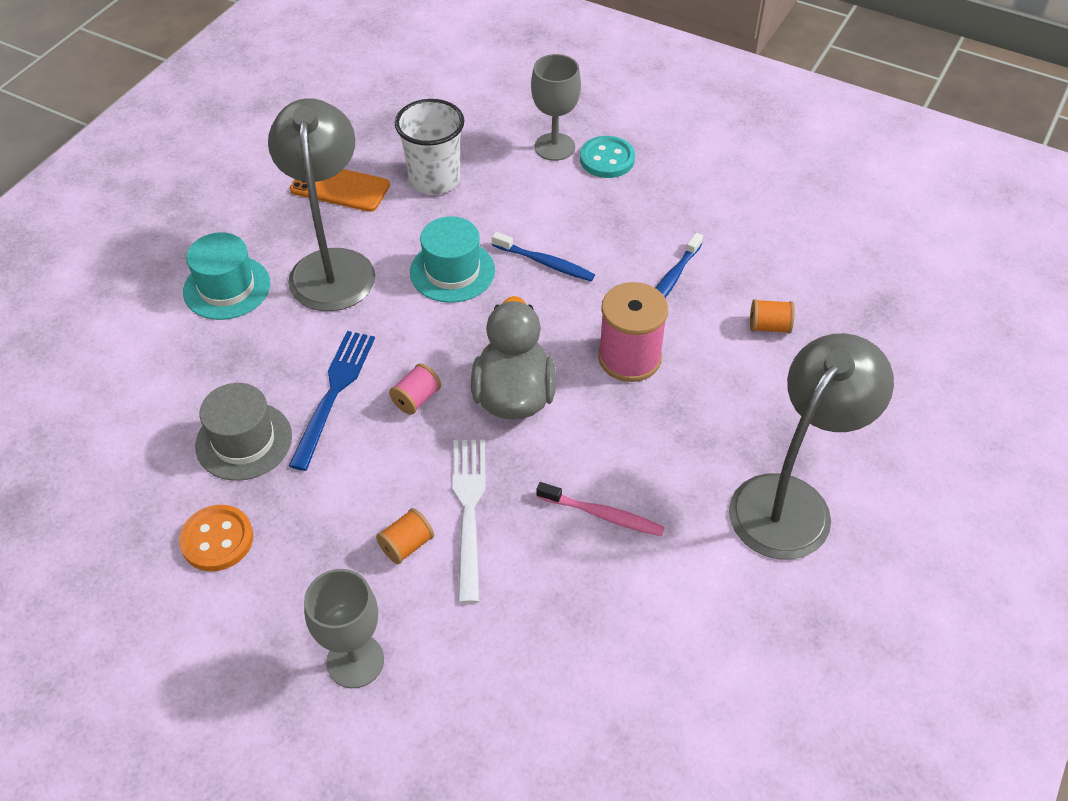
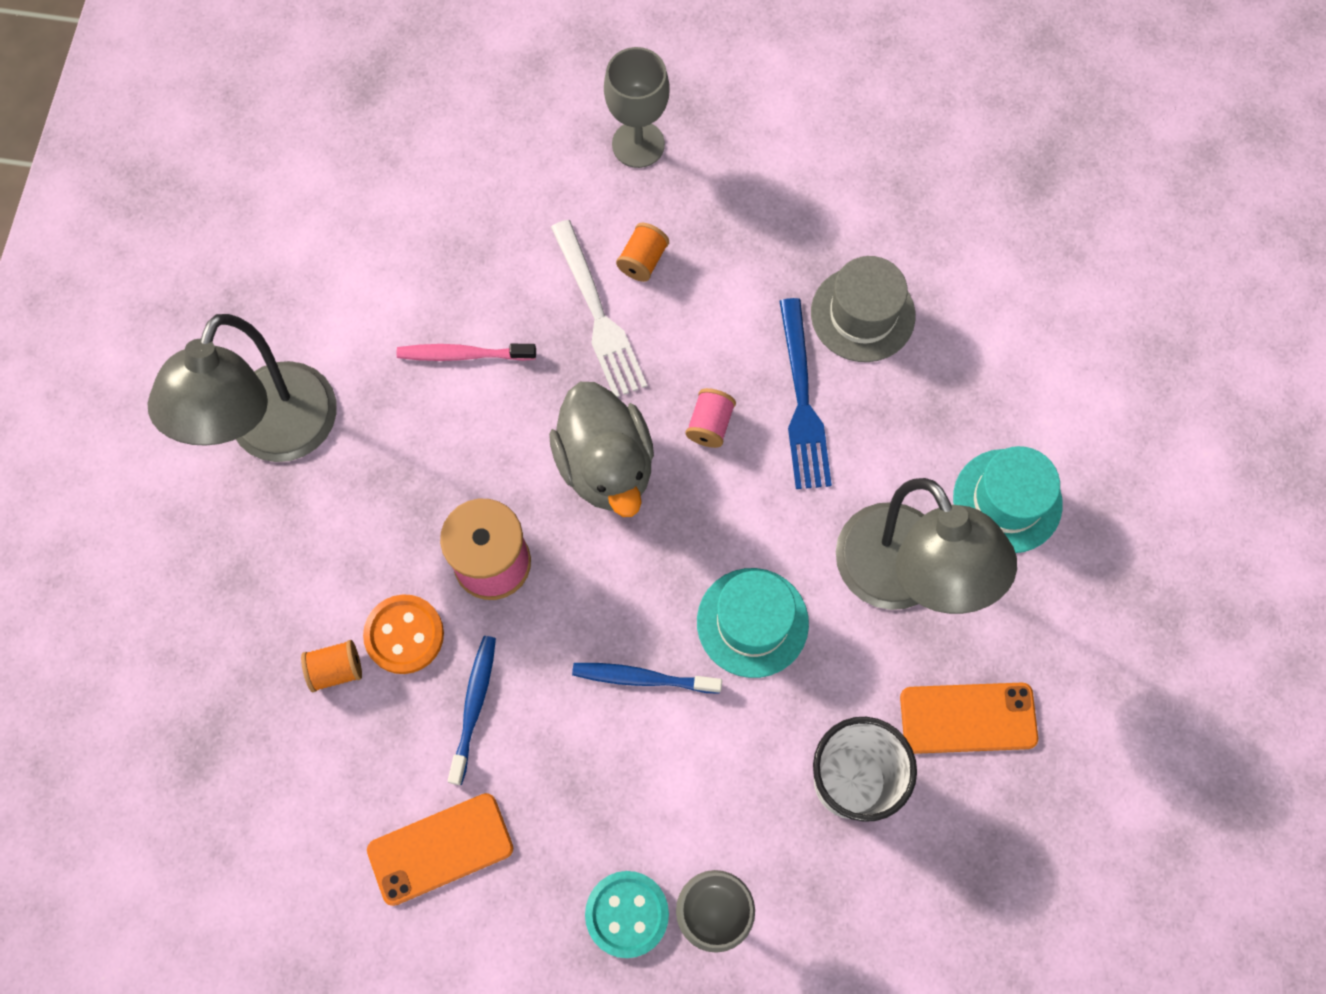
camera: 160 degrees right, 20 degrees up
(217, 540) = (824, 207): orange button -> orange button (404, 635)
(718, 216) = (440, 849): none -> orange phone

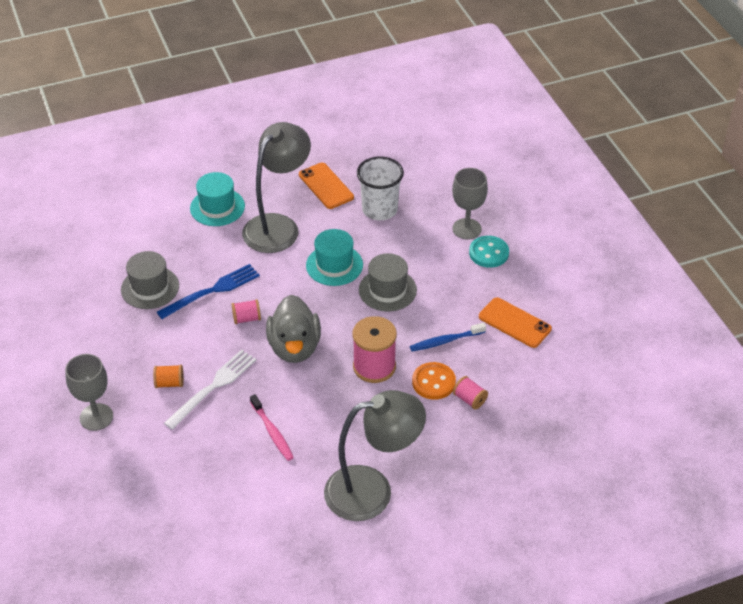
camera: 120 degrees left, 25 degrees down
(336, 669) = (469, 399): orange spool -> pink spool
(606, 465) = (294, 347): grey duck -> grey duck turned 135 degrees clockwise
(642, 678) = (387, 290): blue toothbrush -> grey hat

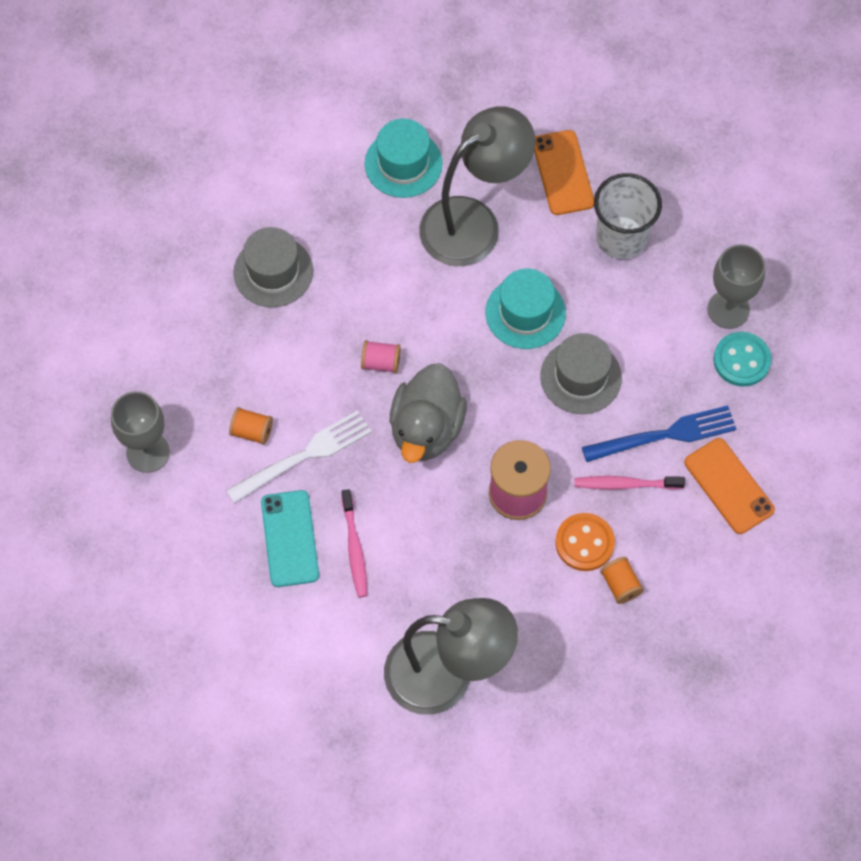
camera: 20 degrees right, 20 degrees up
(212, 290) = (352, 303): blue fork -> blue fork (666, 434)
(222, 440) = (289, 538): none -> turquoise phone
(445, 341) = (625, 484): blue toothbrush -> pink toothbrush
(469, 399) = (620, 585): pink spool -> orange spool

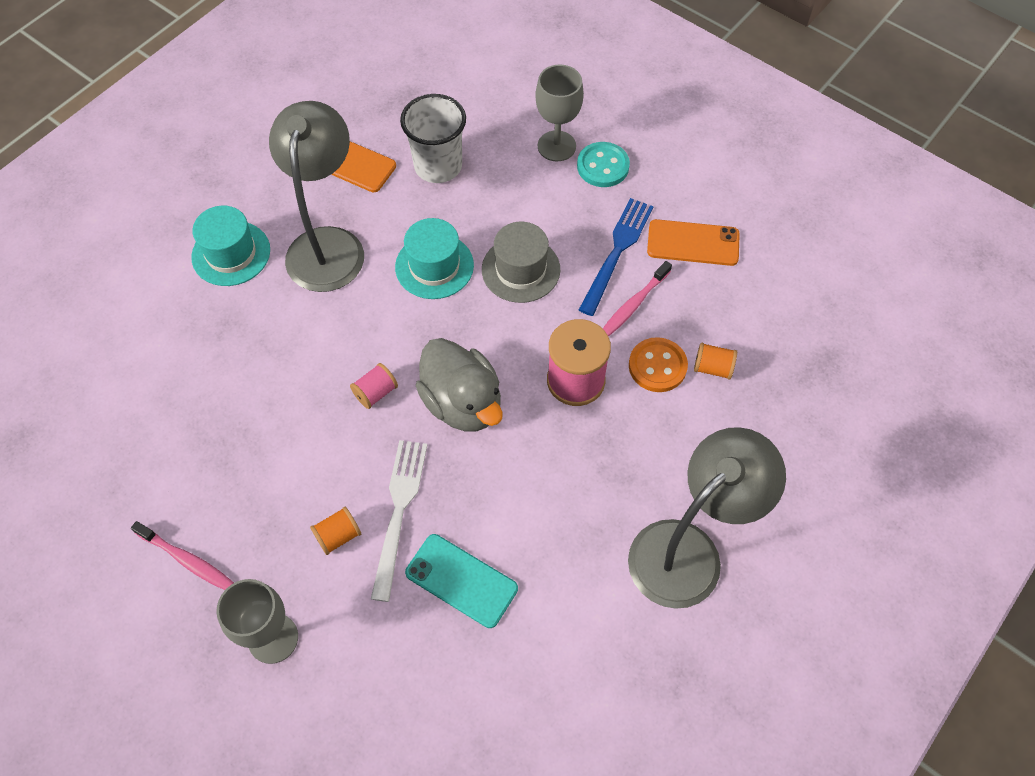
camera: 50 degrees left, 5 degrees down
(273, 271) = (218, 410): grey hat -> none
(354, 548) = (515, 535): pink toothbrush -> pink toothbrush (187, 560)

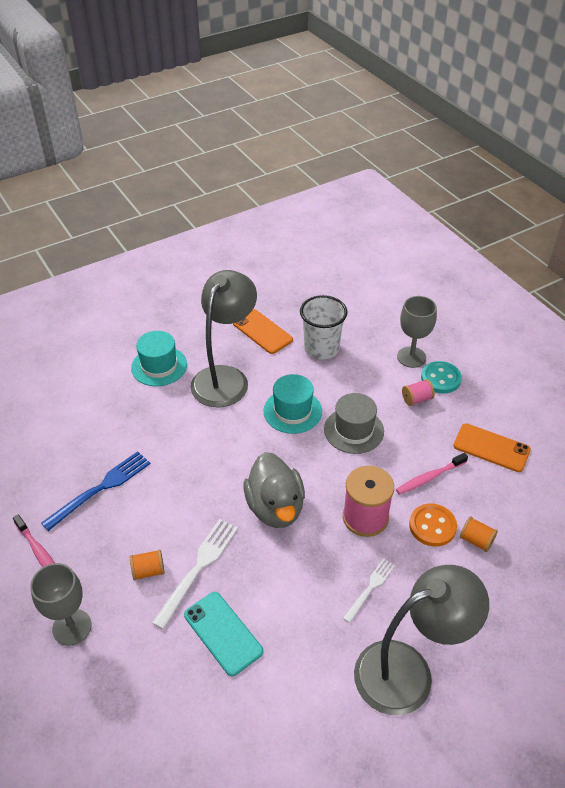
camera: 20 degrees right, 15 degrees down
(375, 392) = (216, 482): pink spool -> pink spool (416, 399)
(612, 466) = (370, 587): none -> white fork
(617, 251) = (430, 437): blue fork -> blue fork (101, 488)

